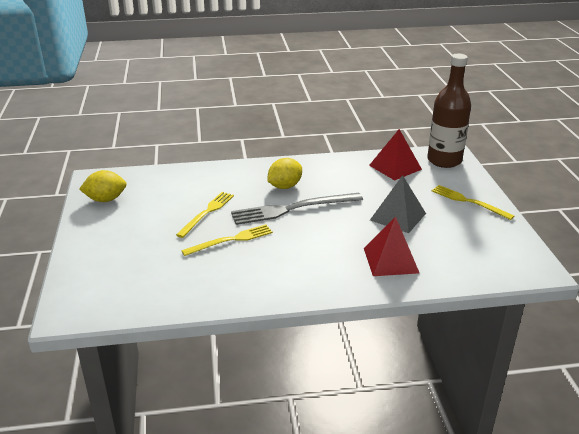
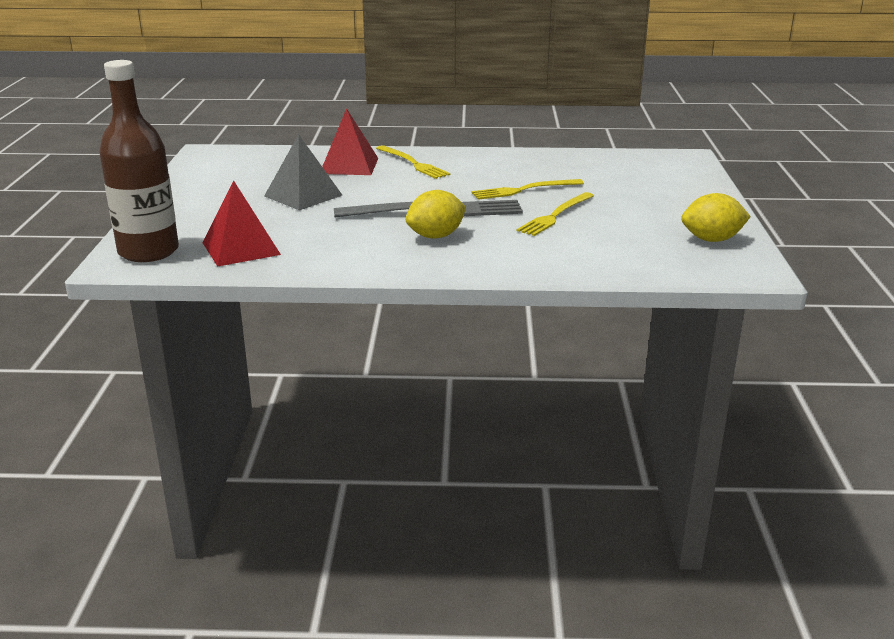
camera: 170 degrees left, 5 degrees down
(468, 202) = (192, 202): yellow fork -> yellow fork (413, 163)

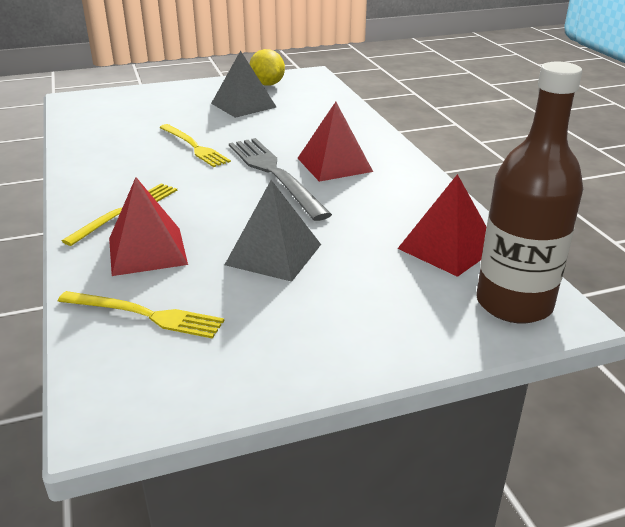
camera: 110 degrees left, 5 degrees up
(436, 236) = (334, 164): yellow lemon -> red pyramid
(555, 215) = (252, 129): yellow fork -> yellow fork (145, 315)
(634, 219) = (243, 105): none -> grey pyramid

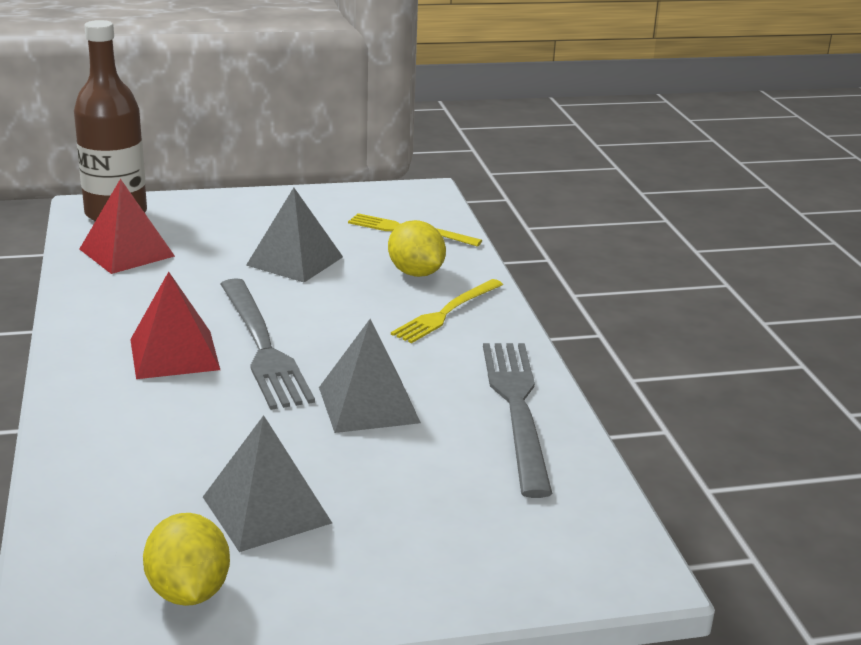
camera: 175 degrees left, 5 degrees down
(97, 151) = (516, 408): none -> grey fork
(147, 251) = (416, 273): red pyramid -> yellow lemon
(194, 146) = (368, 405): yellow fork -> grey pyramid

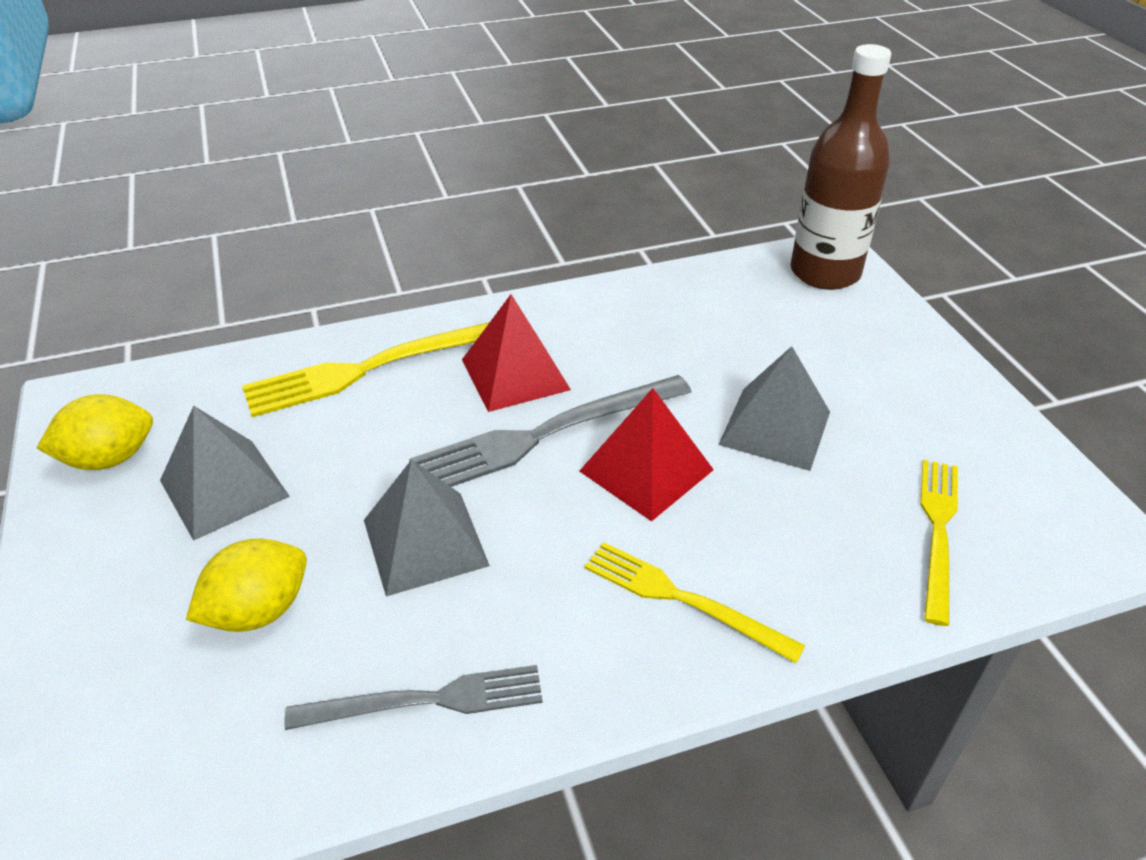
camera: 85 degrees right, 15 degrees up
(120, 426) = (373, 368): none -> yellow fork
(127, 252) = (733, 299): red pyramid -> red pyramid (646, 470)
(416, 273) = (794, 553): yellow lemon -> yellow lemon (259, 611)
(516, 408) = (426, 700): grey fork -> grey fork, size x0.65

